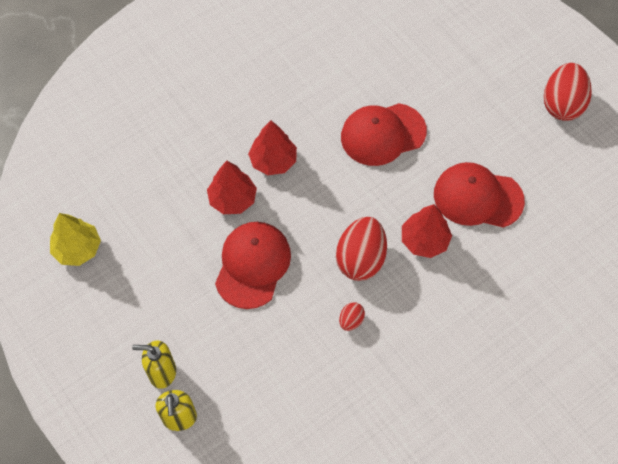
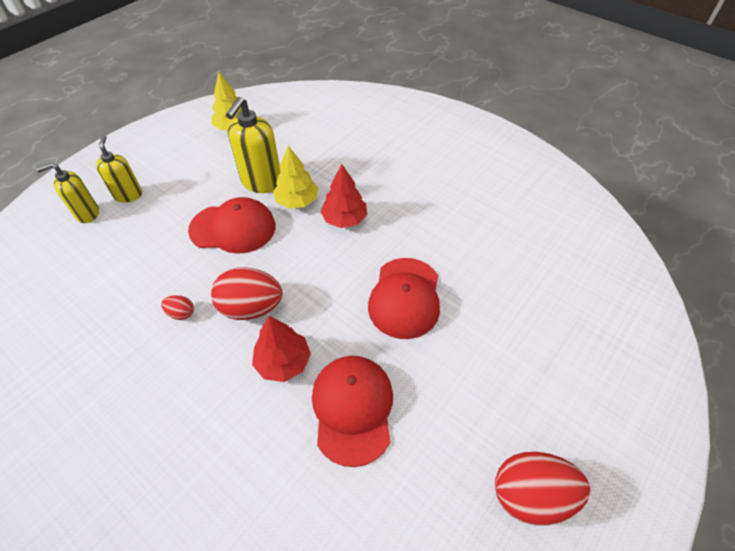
camera: 75 degrees right, 10 degrees down
(190, 229) = (261, 182): none -> yellow soap dispenser
(232, 199) = (297, 201): red tree -> yellow tree
(383, 134) = (405, 297): red cap -> red cap turned 135 degrees counterclockwise

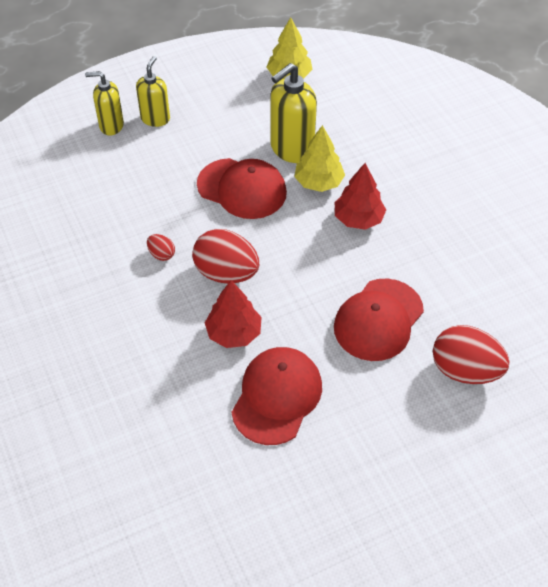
camera: 25 degrees right, 0 degrees up
(530, 495) = (398, 530): red egg -> red egg (465, 370)

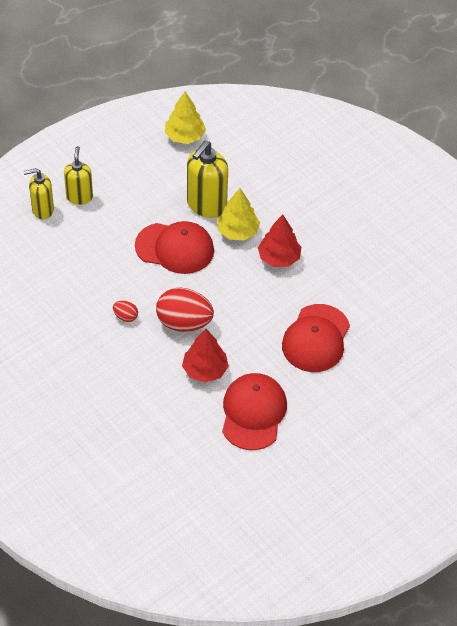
camera: 15 degrees left, 0 degrees up
(465, 370) = (391, 366): red egg -> none

